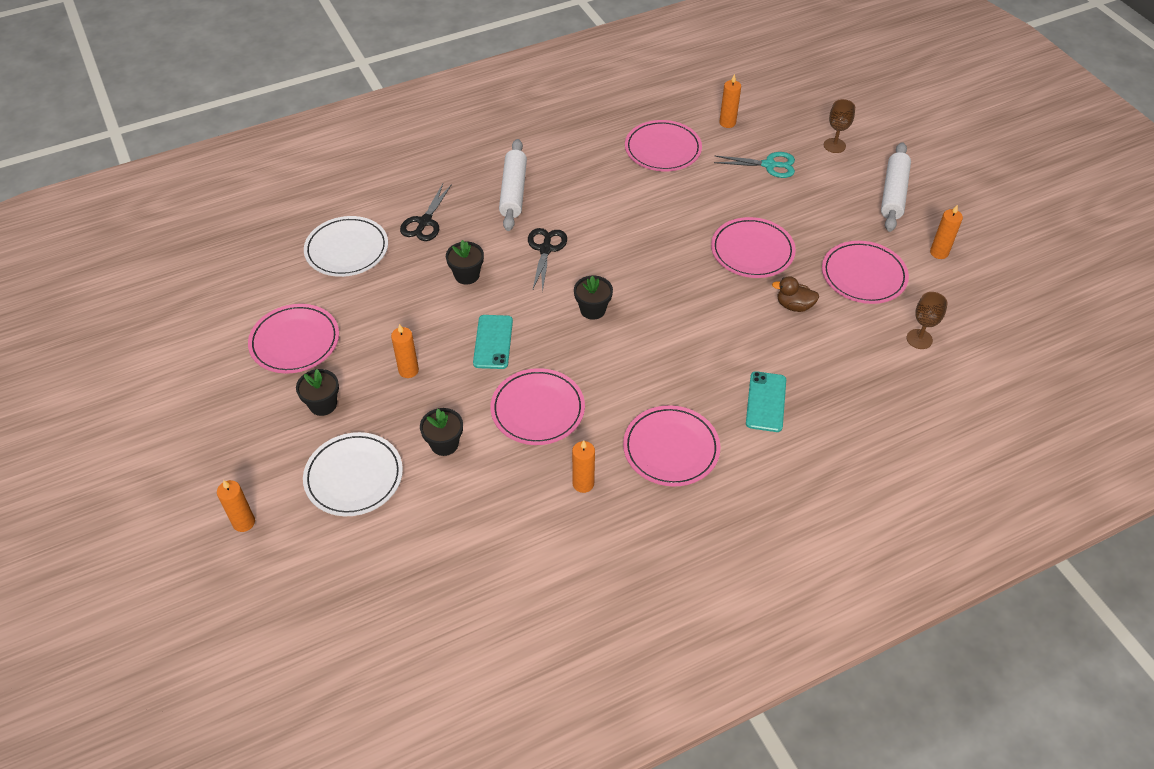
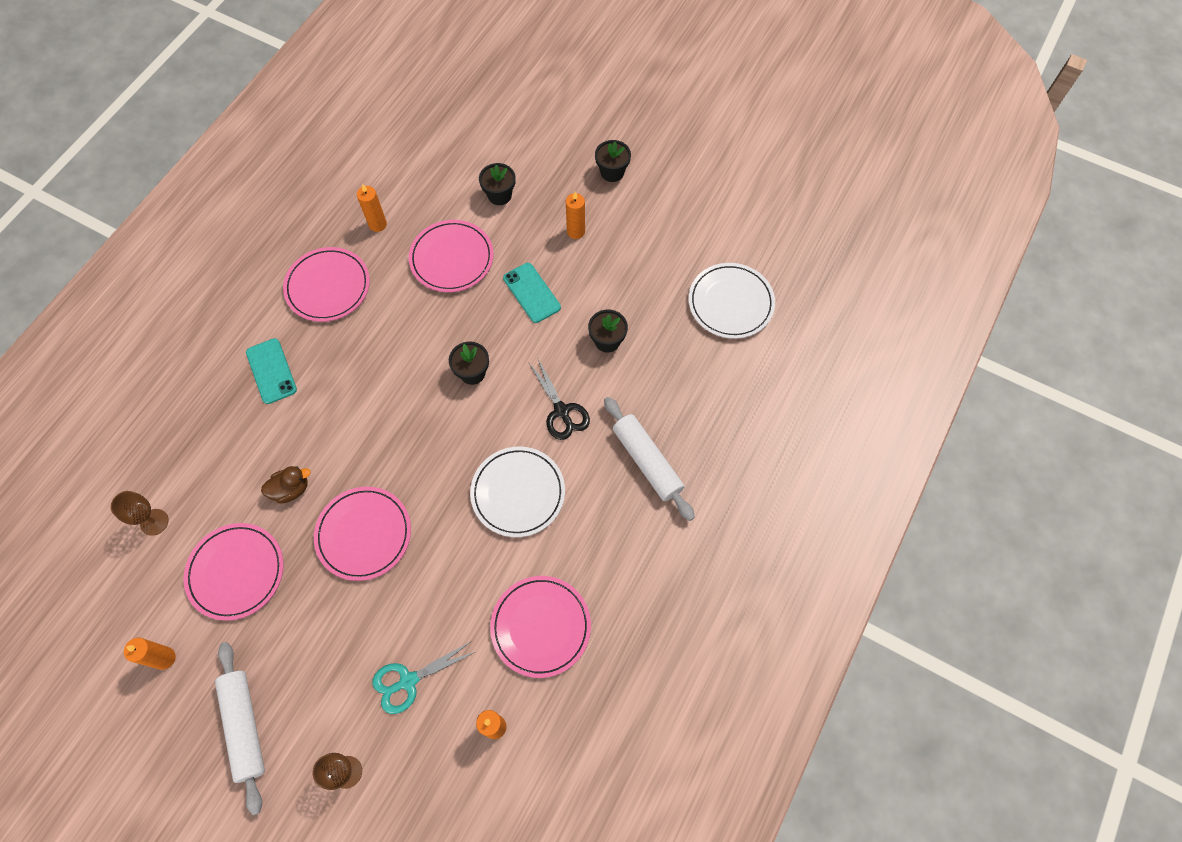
camera: 145 degrees right, 15 degrees up
(244, 522) = (583, 78): orange candle -> none
(295, 342) = (683, 203): pink plate -> none
(354, 477) = (541, 140): white plate -> white plate (518, 493)
(425, 222) = (694, 373): black scissors -> none

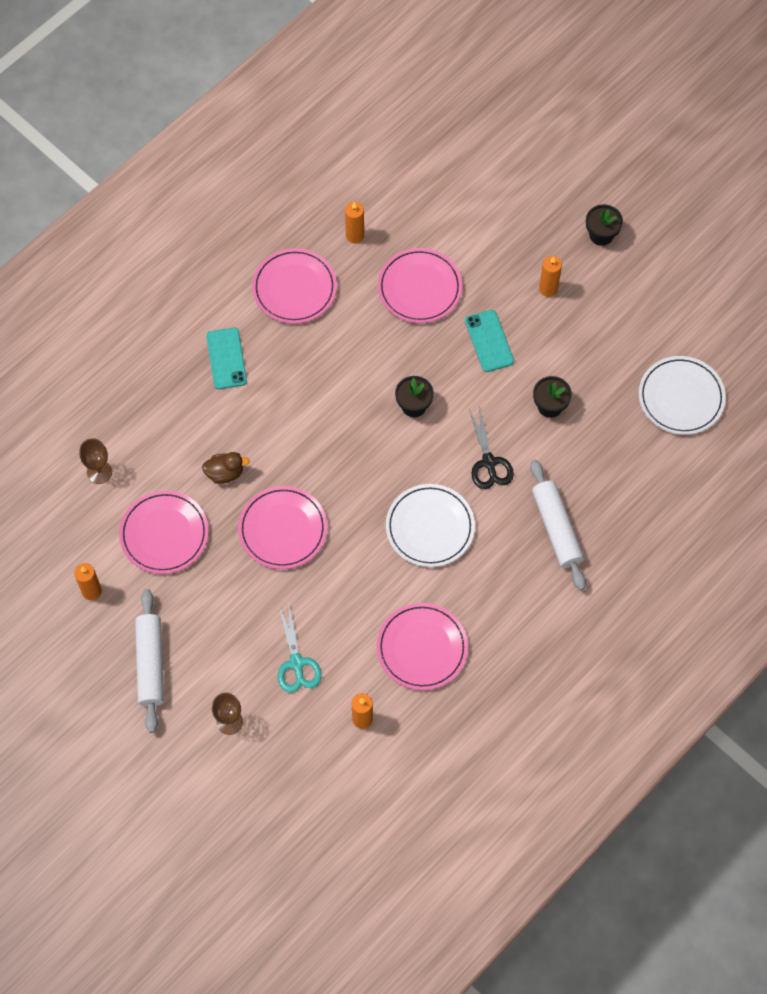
camera: 15 degrees right, 0 degrees up
(408, 681) = (296, 663): turquoise scissors -> turquoise scissors turned 90 degrees counterclockwise
(499, 195) = (482, 233): black flower pot -> none

